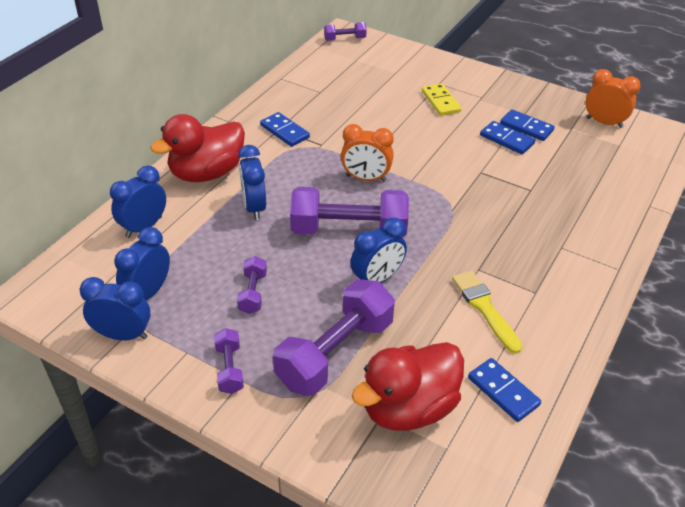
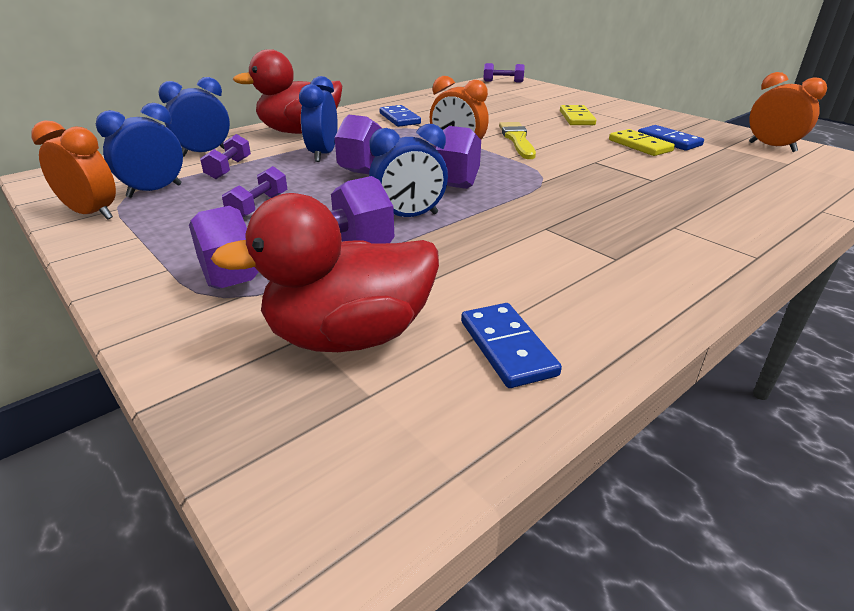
camera: 20 degrees right, 10 degrees down
(123, 335) = (92, 214): blue clock -> orange clock
(229, 369) = (165, 257): purple dumbbell -> purple dumbbell (229, 169)
(484, 308) = (532, 261): yellow brush -> yellow brush (517, 140)
(506, 140) = (639, 145): blue domino -> yellow domino

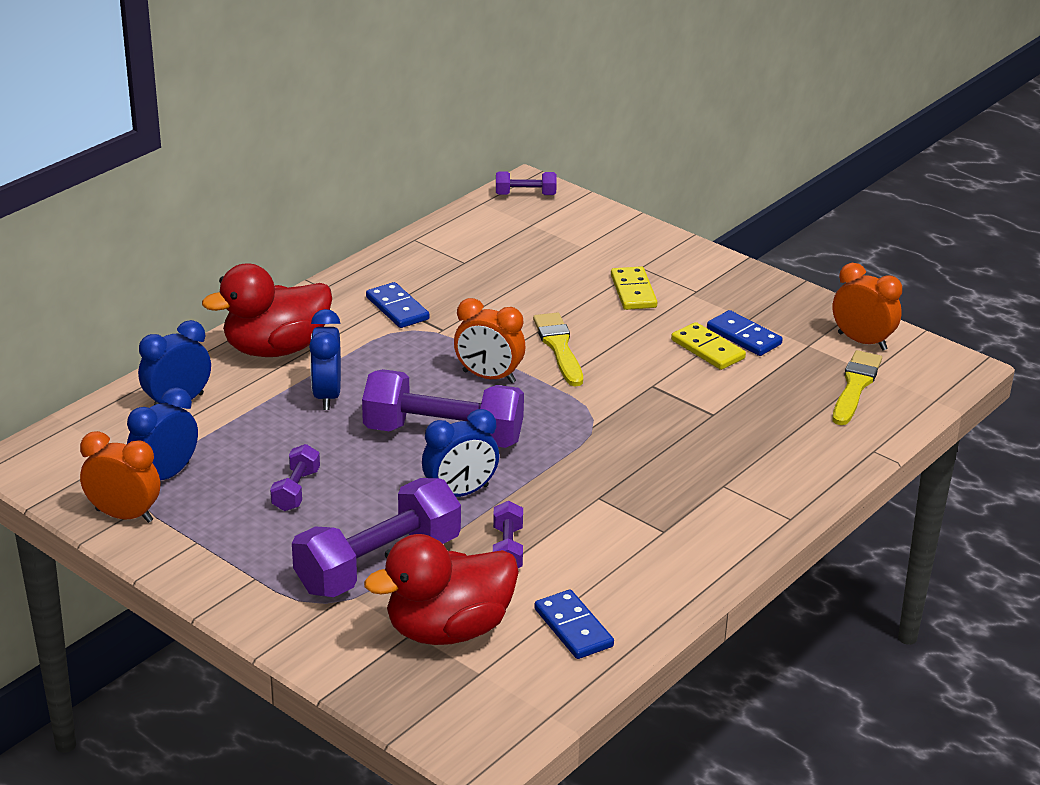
camera: 10 degrees left, 0 degrees up
(229, 169) = (226, 431): purple dumbbell -> purple dumbbell (507, 549)
(779, 170) = (855, 386): none -> yellow brush

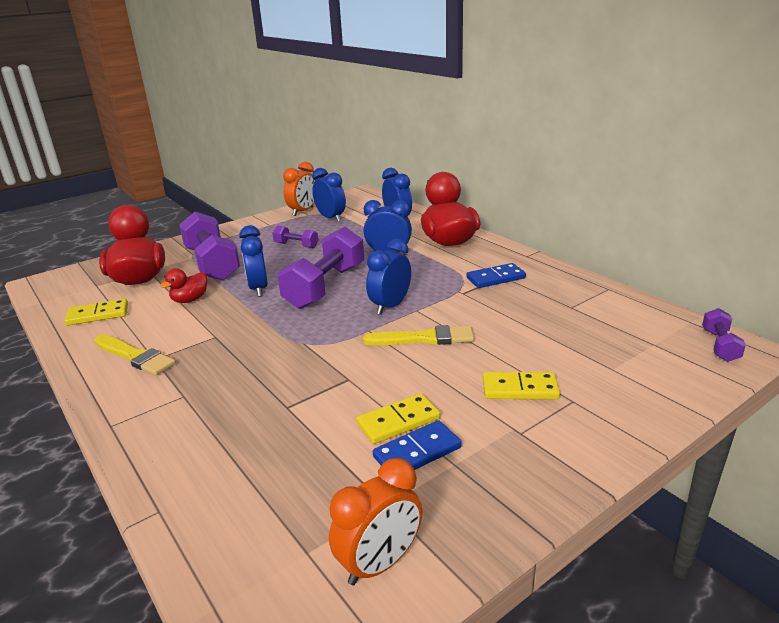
camera: 105 degrees right, 5 degrees down
(489, 377) = (390, 306): orange clock -> blue clock
(507, 549) = (190, 300): purple dumbbell -> red duck
(573, 628) = (98, 314): blue domino -> yellow domino
(855, 386) = (283, 527): yellow brush -> yellow brush (135, 356)

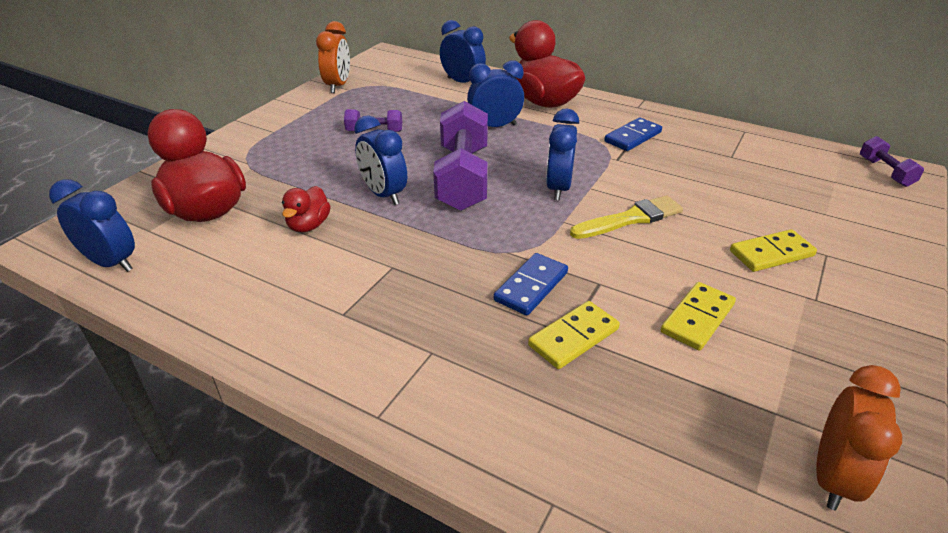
camera: 25 degrees left, 10 degrees up
(98, 314) = (196, 271): yellow domino -> yellow domino (573, 337)
(135, 356) = (313, 317): yellow brush -> none
(212, 264) = (288, 172): purple dumbbell -> none
(331, 218) = (382, 90): blue clock -> blue clock (111, 263)
(417, 452) = (748, 347): blue domino -> blue domino (531, 286)

